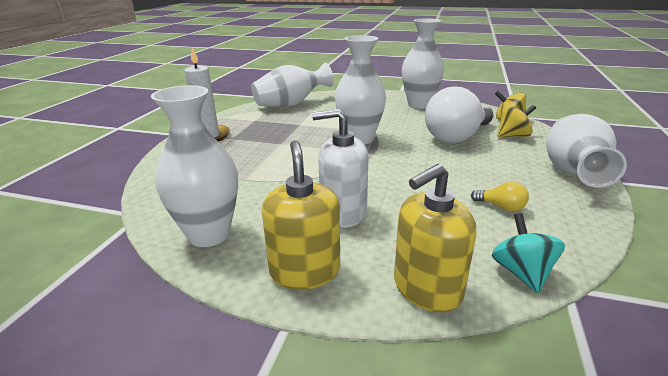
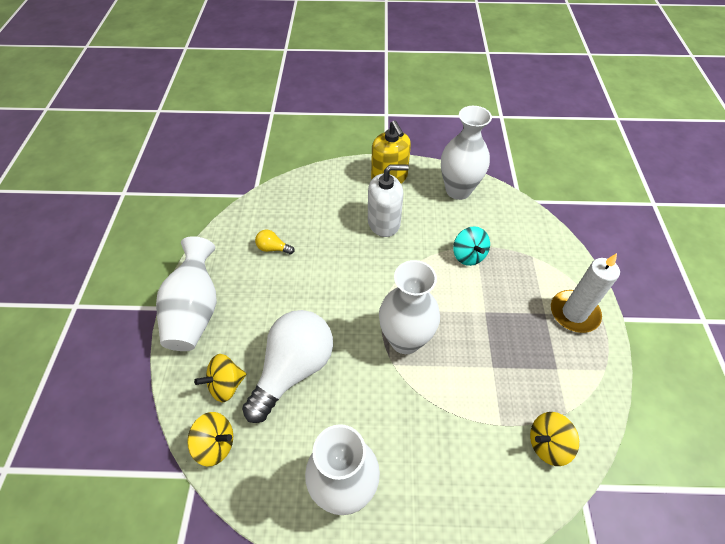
camera: 165 degrees right, 25 degrees up
(291, 104) = (547, 444): white vase -> yellow spinning top
(427, 288) = (325, 179): yellow soap dispenser -> none
(521, 272) = (275, 196): turquoise spinning top -> turquoise spinning top (468, 255)

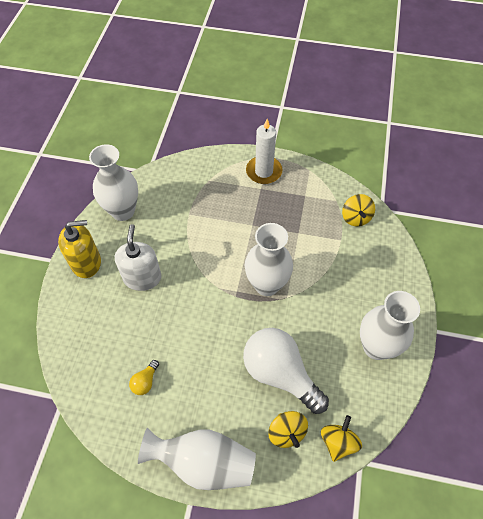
camera: 80 degrees left, 5 degrees up
(468, 255) = (196, 222): turquoise spinning top -> none

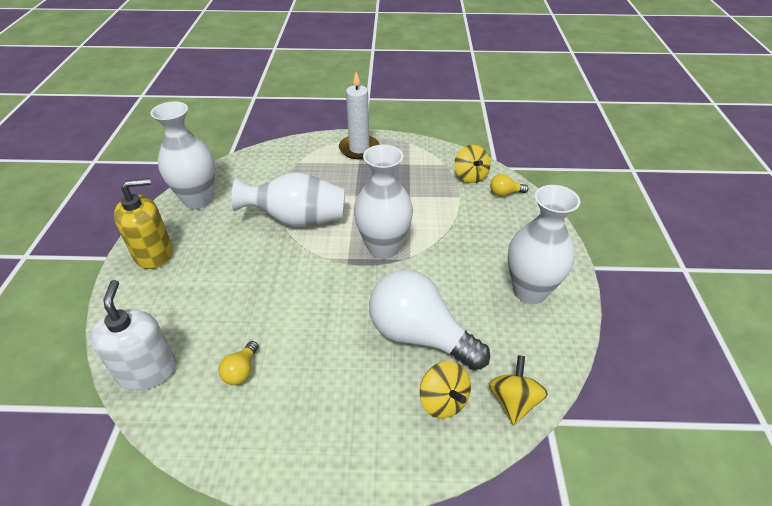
camera: 10 degrees left, 15 degrees down
(142, 278) = (227, 260): white soap dispenser -> white soap dispenser (147, 370)
(203, 463) = (336, 458): white vase -> white vase (297, 219)
(381, 241) = (505, 193): none -> yellow light bulb

